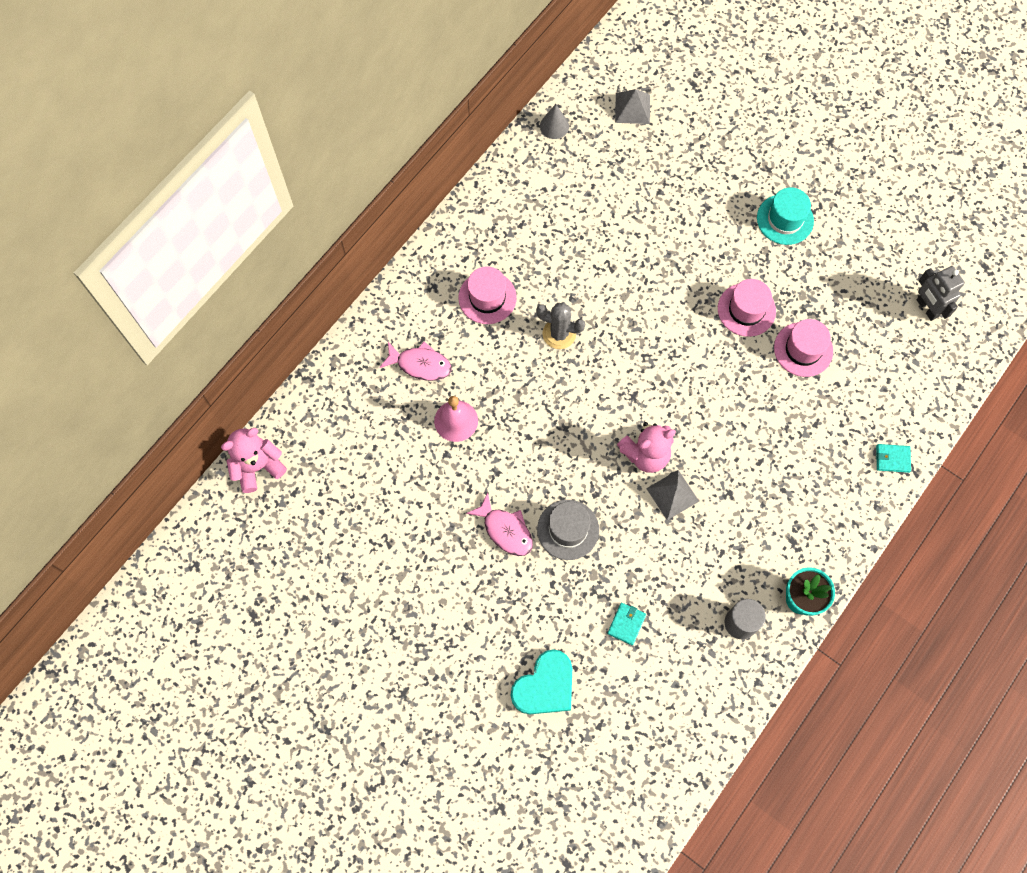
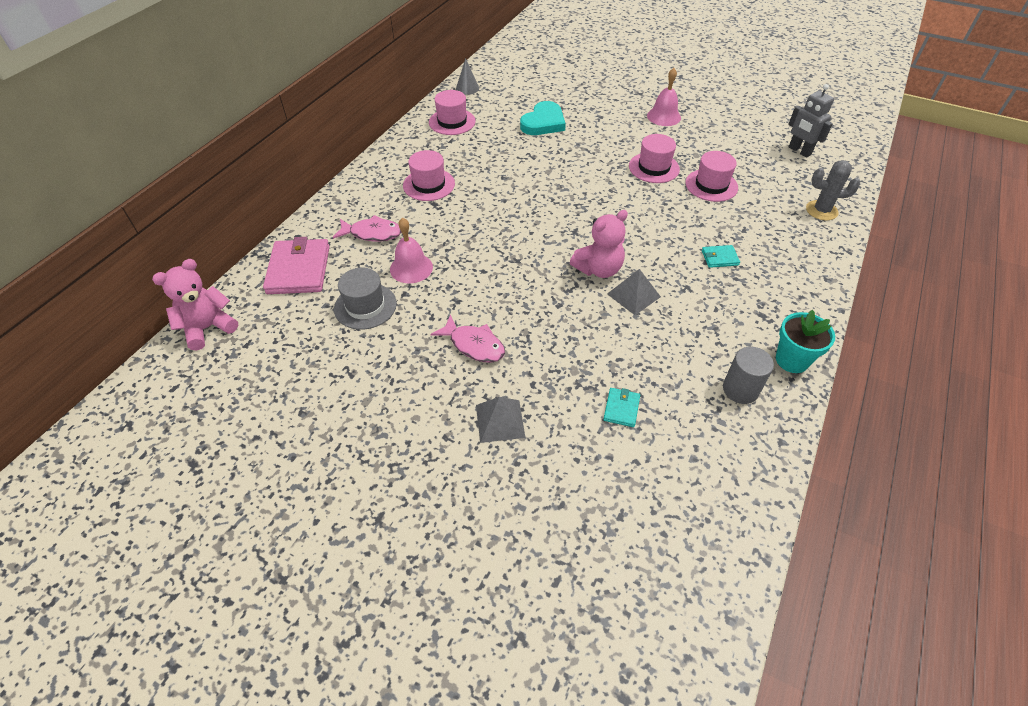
camera: 10 degrees left, 20 degrees down
(343, 404) = (299, 270): none -> pink wallet
(527, 190) = (452, 122): none -> pink hat
(545, 686) = (546, 483): turquoise heart -> turquoise heart (543, 123)
(559, 334) = (497, 199): grey cactus -> grey cactus (821, 210)
(568, 529) = (538, 336): grey hat -> grey hat (365, 306)
(632, 108) = (526, 74): grey pyramid -> grey pyramid (500, 421)
(785, 219) = (664, 116): turquoise hat -> pink bell
(892, 459) = (823, 244): turquoise wallet -> turquoise wallet (719, 258)

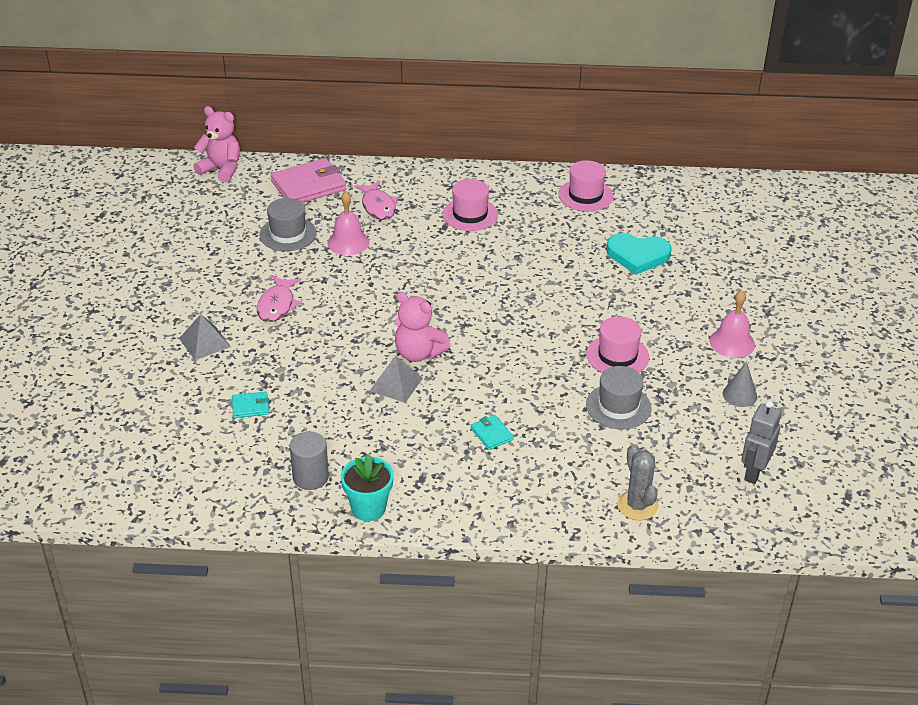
camera: 65 degrees right, 10 degrees down
(467, 88) = (658, 185): grey cone -> grey cone (739, 395)
(711, 185) = (618, 406): pink hat -> grey hat

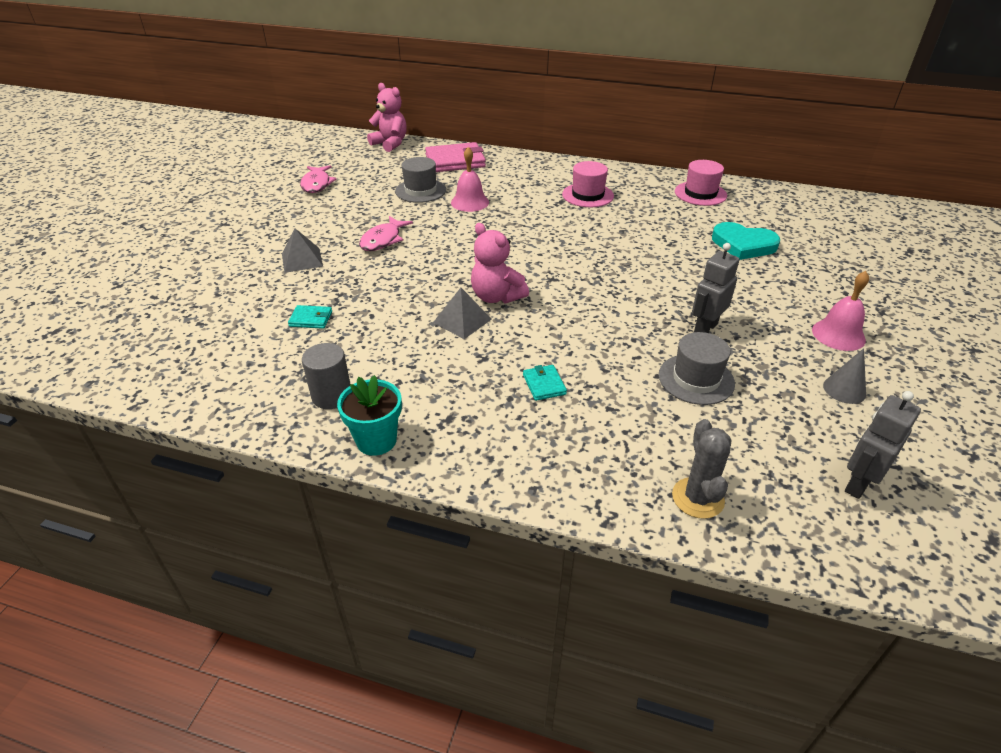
camera: 15 degrees right, 0 degrees up
(378, 206) = (507, 181): pink fish -> pink fish (317, 184)
(617, 356) = (705, 328): pink hat -> grey robot

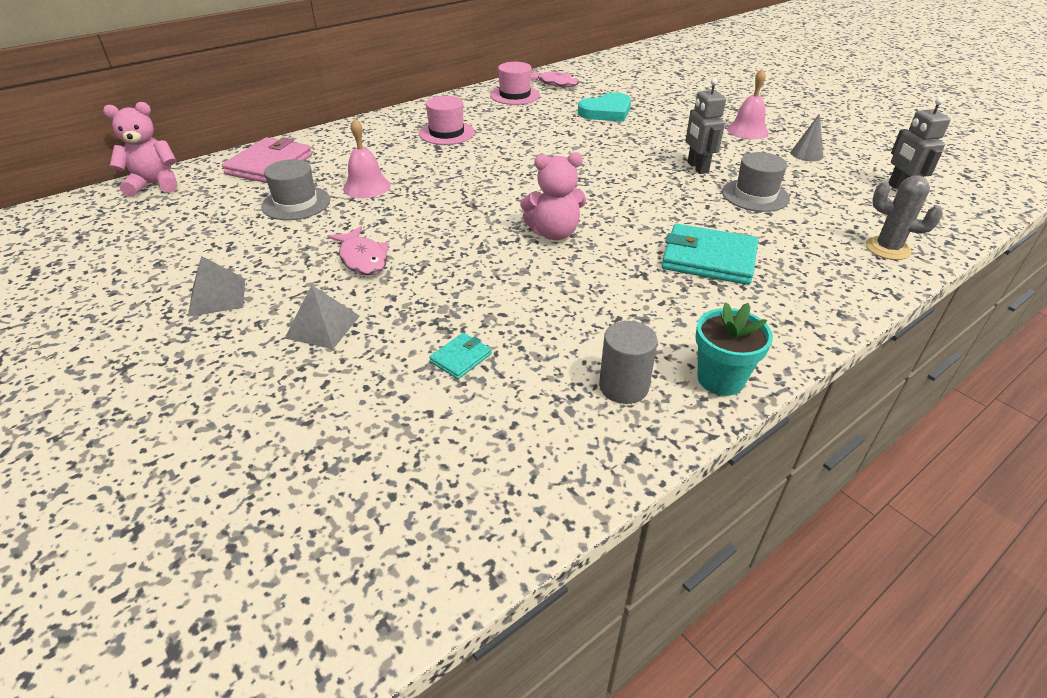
camera: 55 degrees left, 0 degrees up
(317, 184) = (156, 261): pink fish -> pink fish (555, 83)
(462, 320) = (572, 264): grey pyramid -> grey pyramid (217, 297)
(544, 384) = (708, 259): turquoise wallet -> turquoise wallet, size x2.09

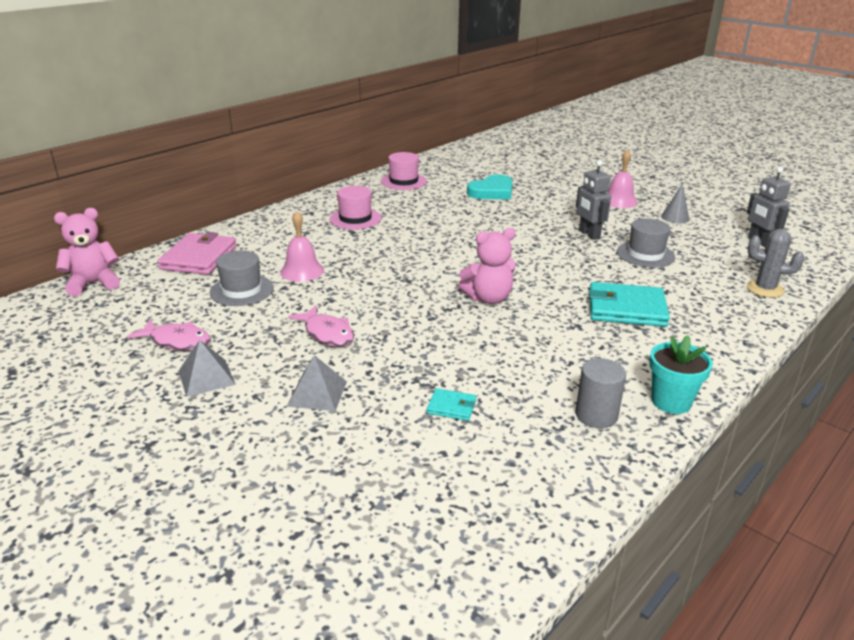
camera: 10 degrees left, 10 degrees down
(461, 358) = (451, 407): turquoise wallet -> turquoise wallet turned 75 degrees clockwise
(555, 83) = (436, 169): pink fish -> pink fish (177, 341)

